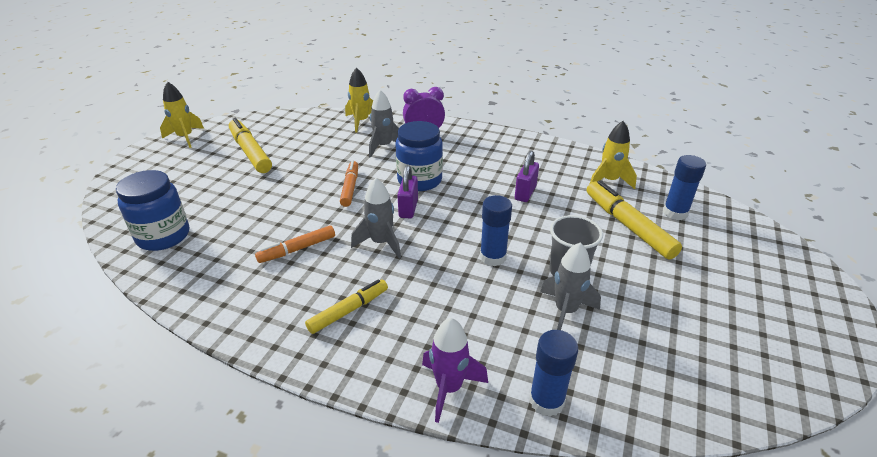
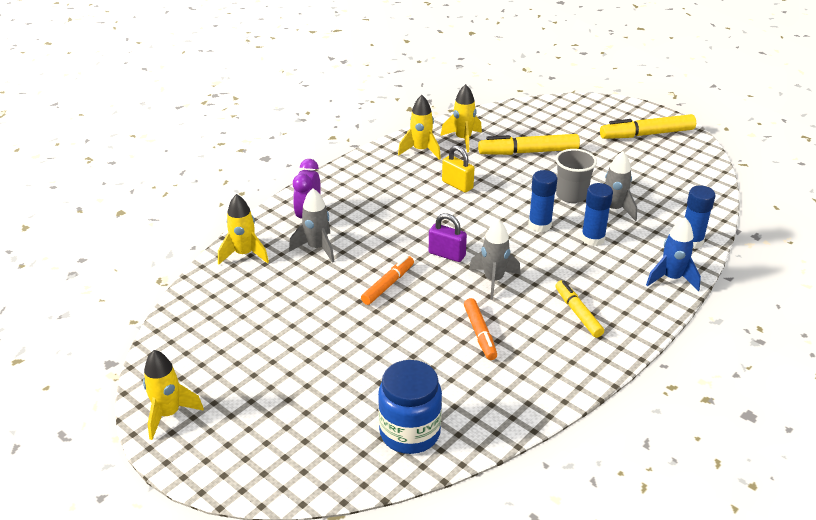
camera: 70 degrees left, 0 degrees up
(250, 152) = (257, 353): yellow marker -> yellow marker (646, 134)
(350, 187) = (388, 285): orange marker -> orange marker turned 105 degrees clockwise
(419, 180) = (401, 238): blue jar -> none
(449, 388) = (671, 278): purple rocket -> blue rocket
(525, 193) = (457, 185): purple padlock -> yellow padlock
(565, 162) = (421, 150): none -> yellow rocket
(675, 213) = (522, 127): blue glue stick -> blue glue stick (592, 239)

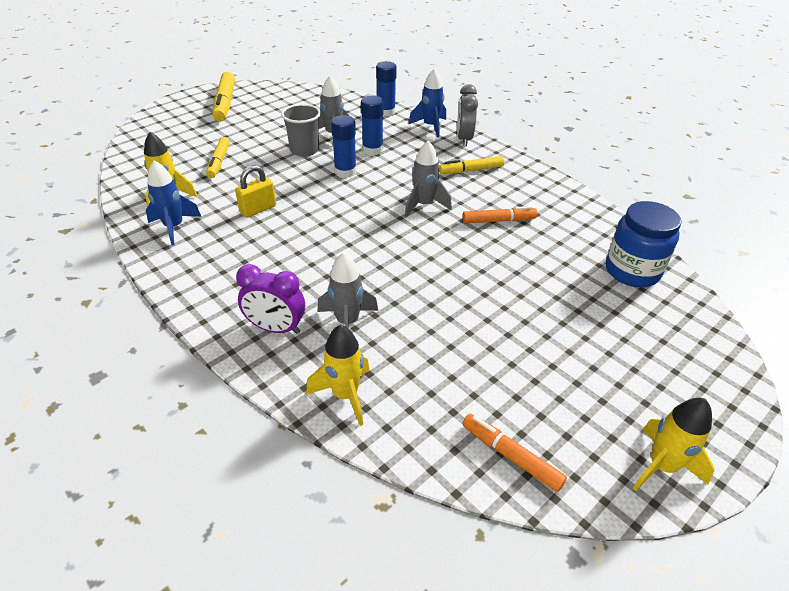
camera: 85 degrees left, 5 degrees up
(388, 285) = (424, 270): orange marker -> orange marker (511, 456)
(421, 150) = (174, 227): yellow rocket -> blue rocket
(447, 254) = (379, 227): purple padlock -> none
(528, 152) = (219, 162): yellow marker -> yellow marker, size x0.63
(653, 307) = (464, 139): none -> grey clock

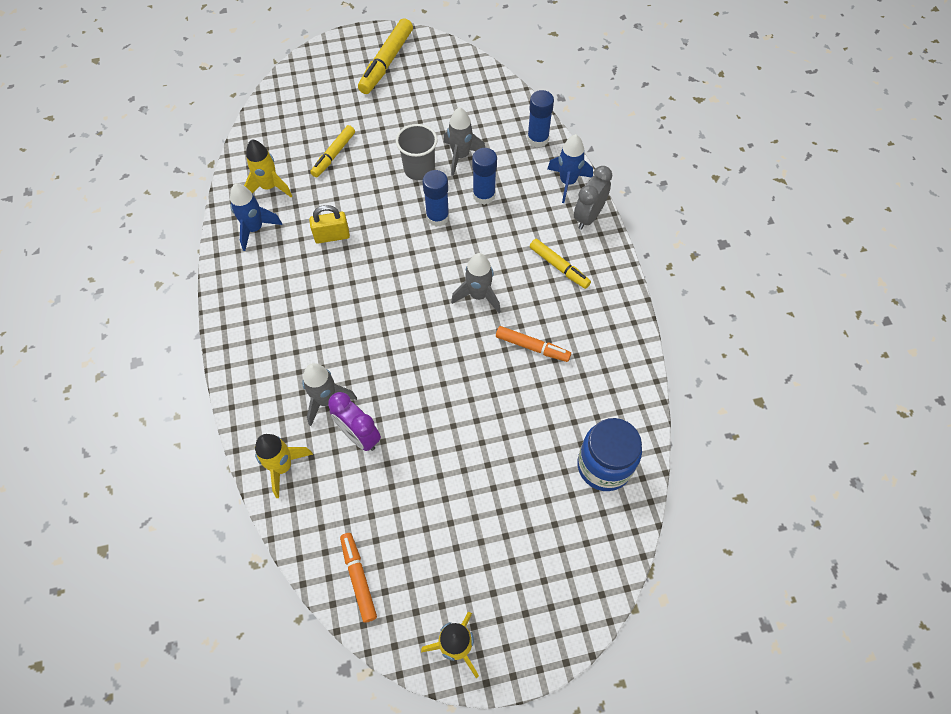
camera: 30 degrees right, 20 degrees up
(276, 328) = (271, 379): purple clock -> purple clock (359, 436)
(471, 170) = (559, 267): yellow marker -> yellow marker turned 150 degrees counterclockwise

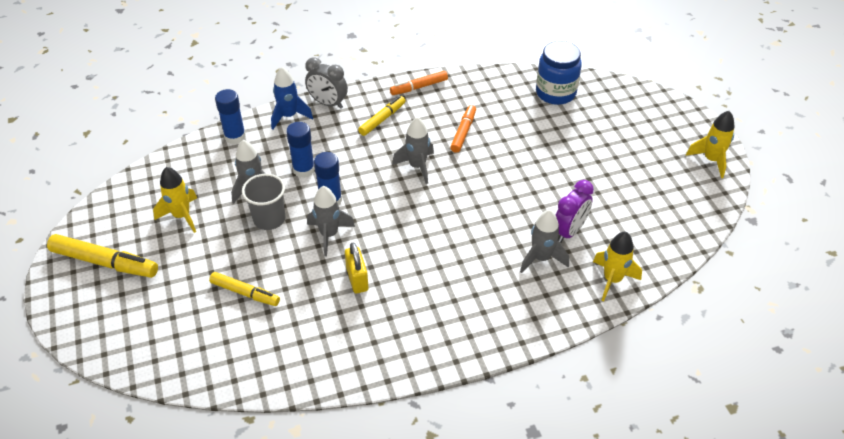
camera: 95 degrees left, 15 degrees down
(255, 229) = (350, 349): blue rocket -> none
(269, 187) = (290, 346): yellow rocket -> yellow rocket (182, 216)
(358, 578) = (686, 217): orange marker -> orange marker (419, 87)
(391, 215) = (329, 235): none -> grey rocket

